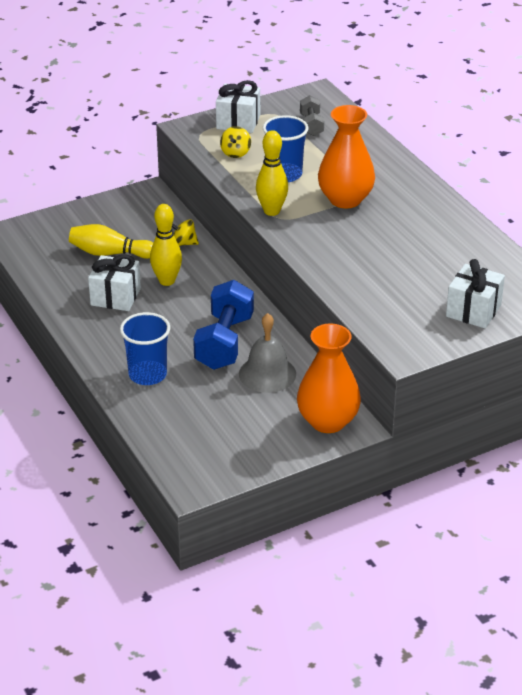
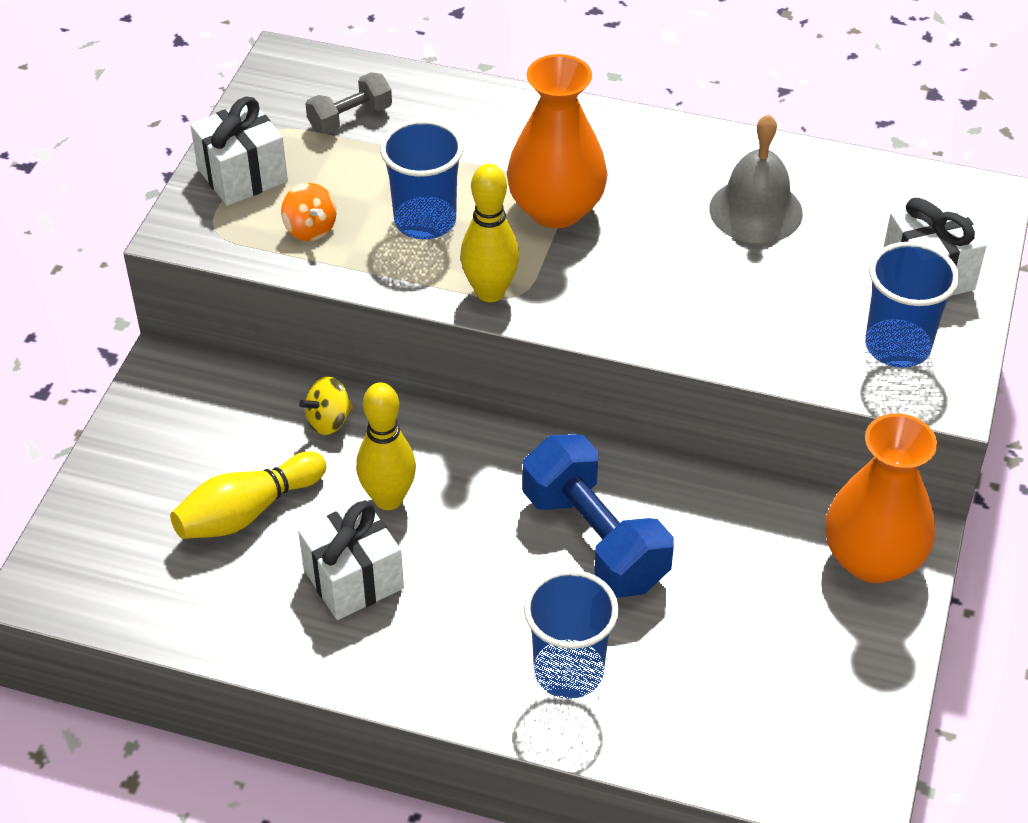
camera: 45 degrees left, 10 degrees up
(235, 153) = (310, 229): yellow spinning top -> orange spinning top
(267, 374) = (710, 545): grey bell -> grey bell (755, 210)
(311, 125) = (350, 118): grey dumbbell -> grey dumbbell turned 75 degrees counterclockwise
(413, 326) = (897, 346): none -> blue cup

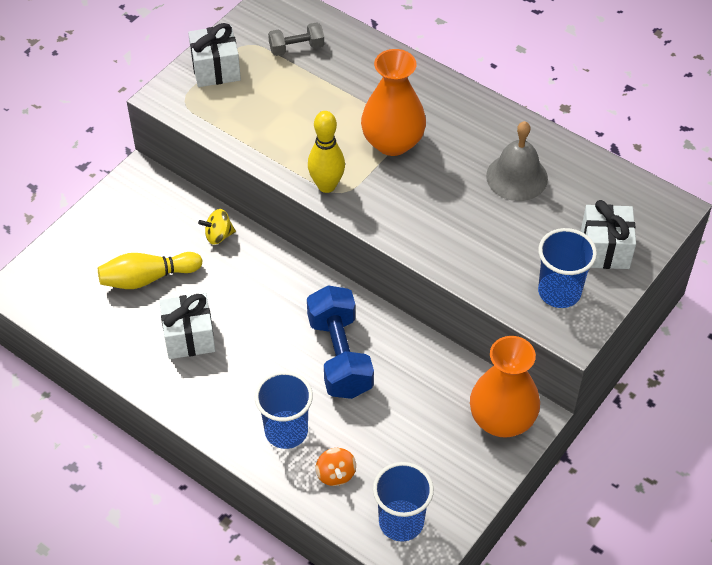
camera: 20 degrees right, 5 degrees up
(310, 229) = (239, 115): orange spinning top -> orange spinning top (335, 474)
(388, 499) = (231, 294): yellow bowling pin -> none
(425, 221) = (310, 128): blue cup -> blue cup (401, 522)

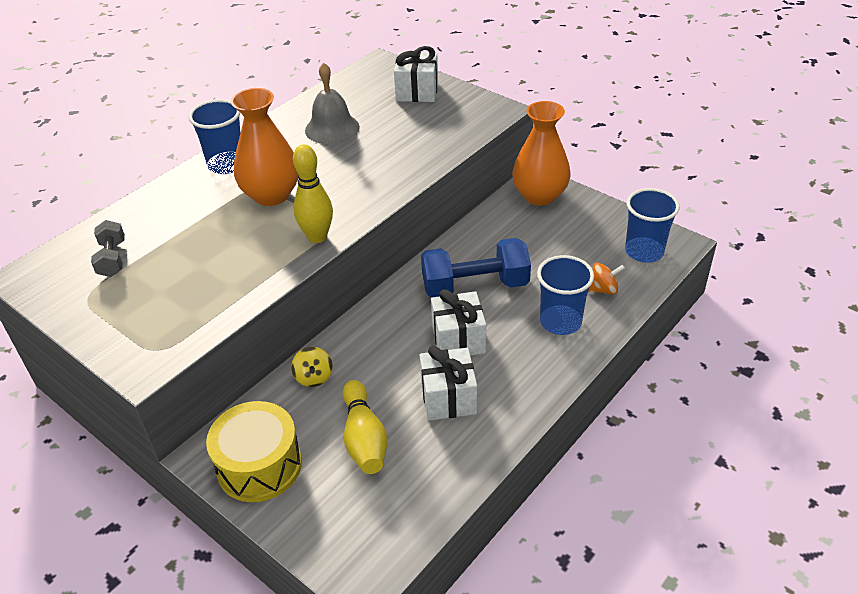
camera: 85 degrees left, 10 degrees down
(125, 211) = (259, 465): none -> yellow drum
(216, 69) = (116, 323): white gift -> white gift (458, 339)
(559, 292) = (458, 113): blue cup -> blue cup (226, 164)

